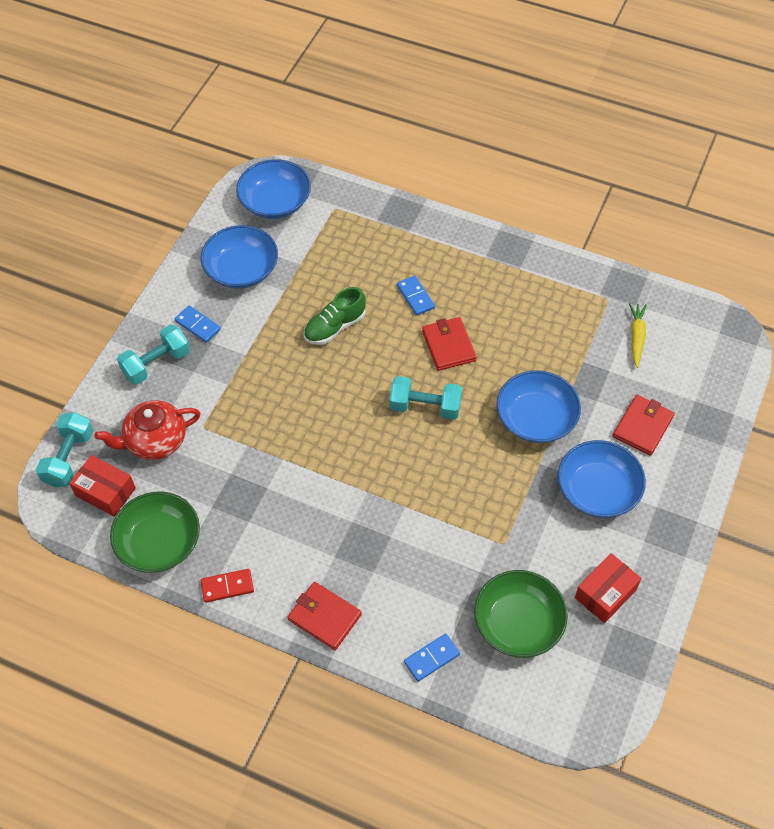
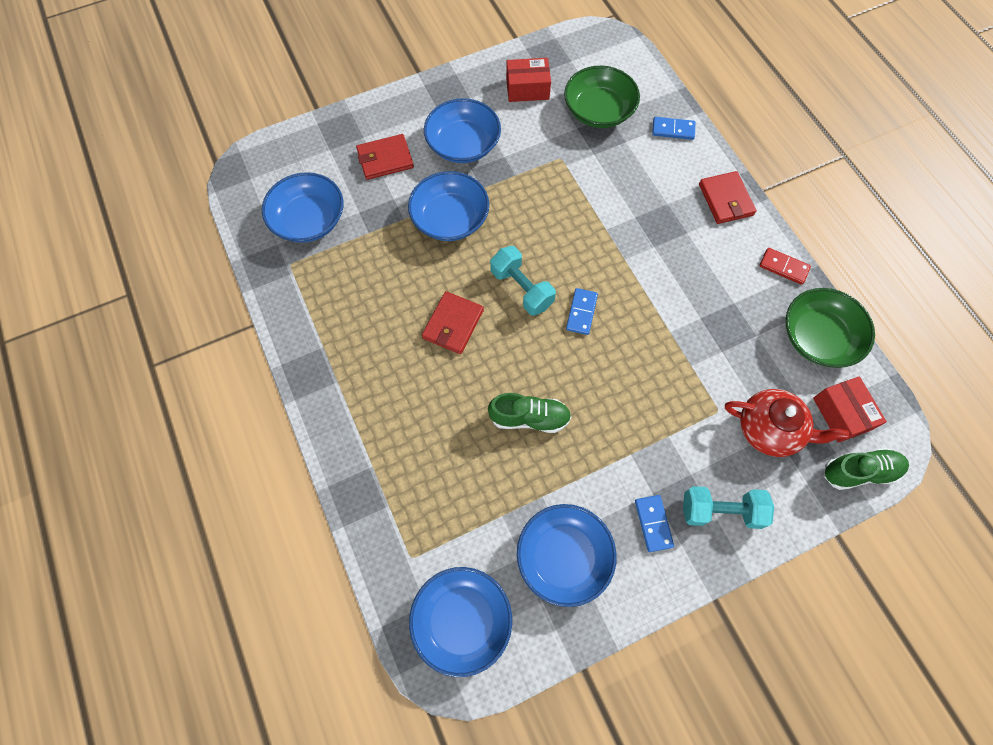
camera: 140 degrees left, 10 degrees up
(69, 458) = (859, 472): turquoise dumbbell -> green shoe
(415, 297) = (434, 391): blue domino -> blue domino (581, 312)
(636, 337) = (309, 220): yellow carrot -> blue bowl

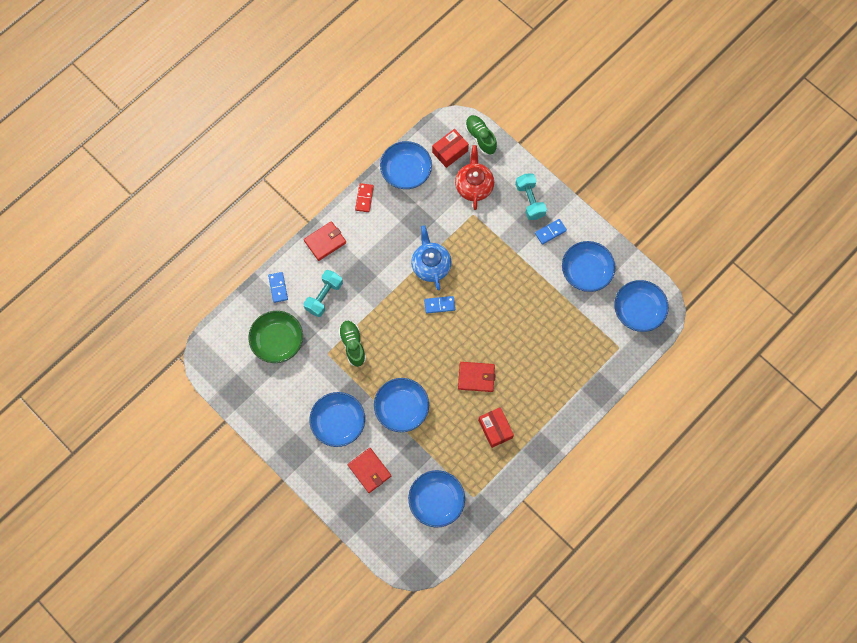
camera: 110 degrees left, 5 degrees up
(521, 289) = (436, 345): turquoise dumbbell -> turquoise dumbbell (324, 296)
(527, 89) = (273, 395): red box -> red box (495, 429)
(529, 418) = (518, 313): green shoe -> green shoe (353, 345)
(649, 321) = (431, 265): none -> blue teapot
(818, 337) = (406, 171): green bowl -> blue bowl

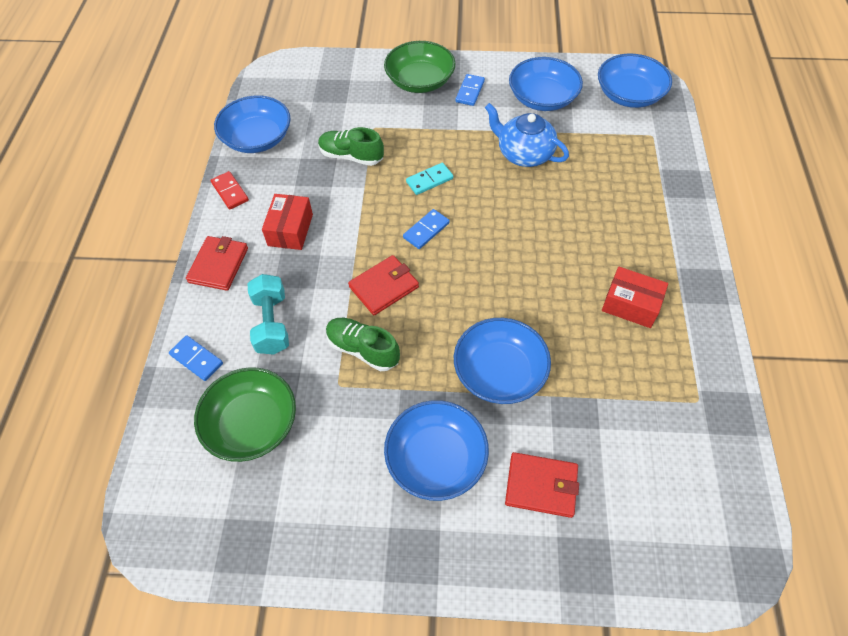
camera: 40 degrees left, 15 degrees down
(431, 265) = (375, 201): blue teapot -> blue teapot (524, 154)
(436, 500) = (663, 446): blue bowl -> none
(450, 151) = (291, 94): red box -> red box (290, 230)
(470, 275) = (429, 180): none -> turquoise domino
(474, 186) = (348, 105): red teapot -> none
(476, 377) = (548, 269): red wallet -> red wallet (384, 287)
(480, 138) = (312, 65): green shoe -> green shoe (351, 156)
(530, 201) = (420, 81): turquoise dumbbell -> green bowl

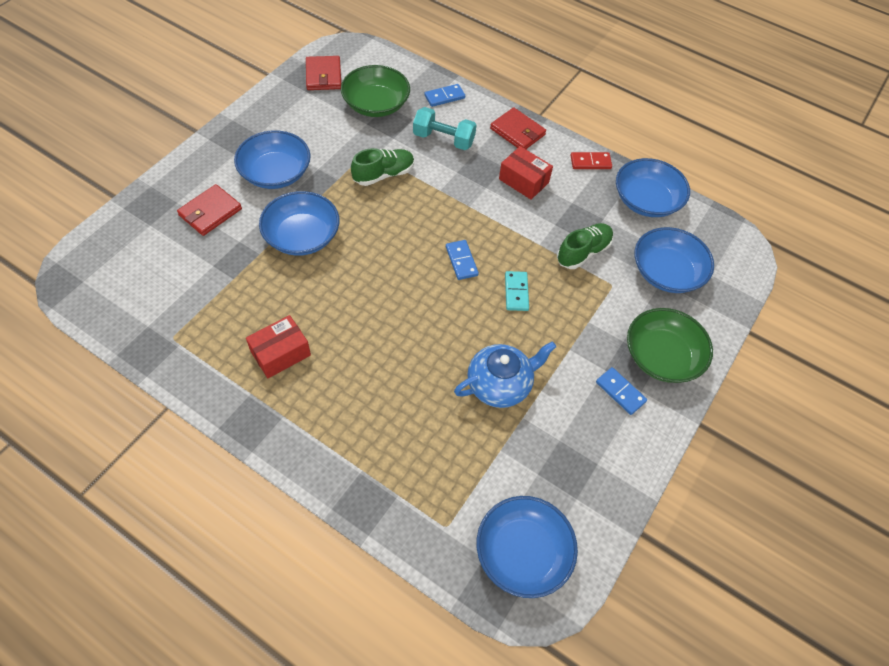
camera: 115 degrees right, 0 degrees up
(384, 287) = (426, 209): red wallet -> red wallet (323, 75)
(542, 98) = (570, 455): blue bowl -> blue bowl (666, 272)

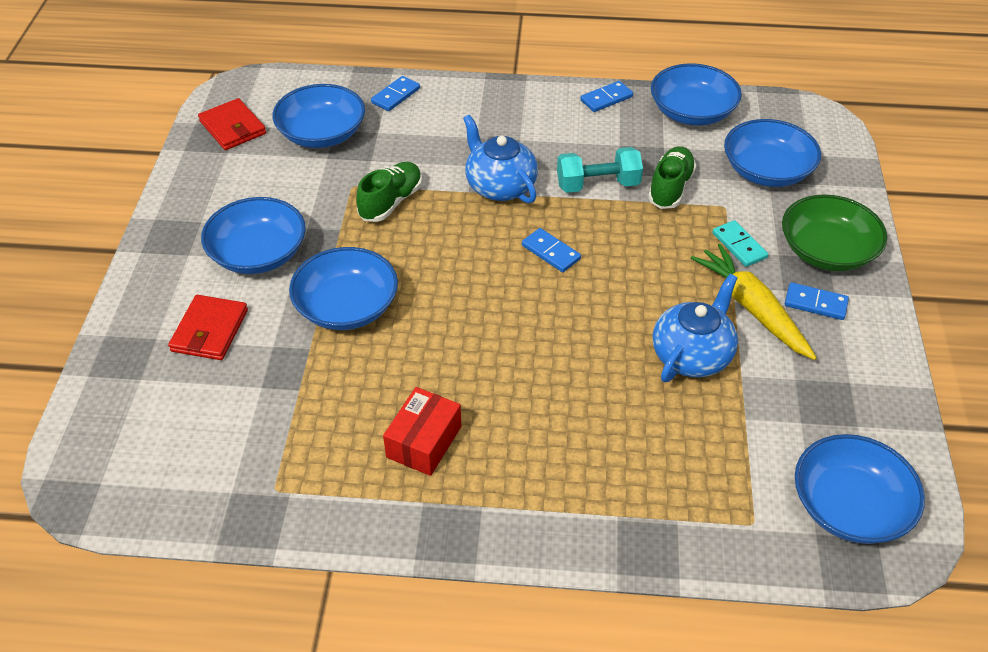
camera: 25 degrees left, 10 degrees down
(376, 104) = (322, 133): green bowl -> blue bowl
(443, 139) = (430, 139): turquoise dumbbell -> turquoise dumbbell (598, 185)
(464, 196) = (500, 186): none -> blue teapot
(516, 292) = (634, 257): turquoise domino -> turquoise domino (739, 245)
(517, 132) = (505, 99): red wallet -> none
(523, 181) = (552, 145): red box -> none
(570, 372) = (752, 308): none -> yellow carrot
(590, 162) = (606, 98): red domino -> blue domino

